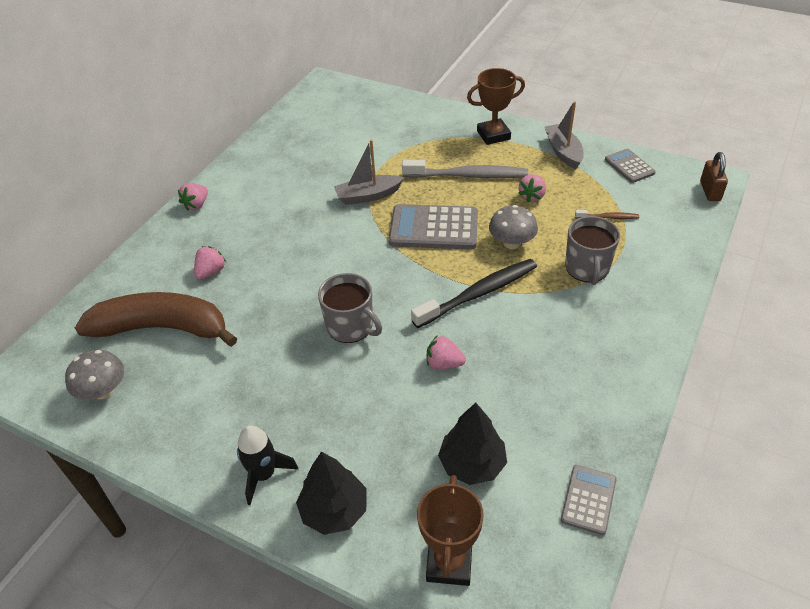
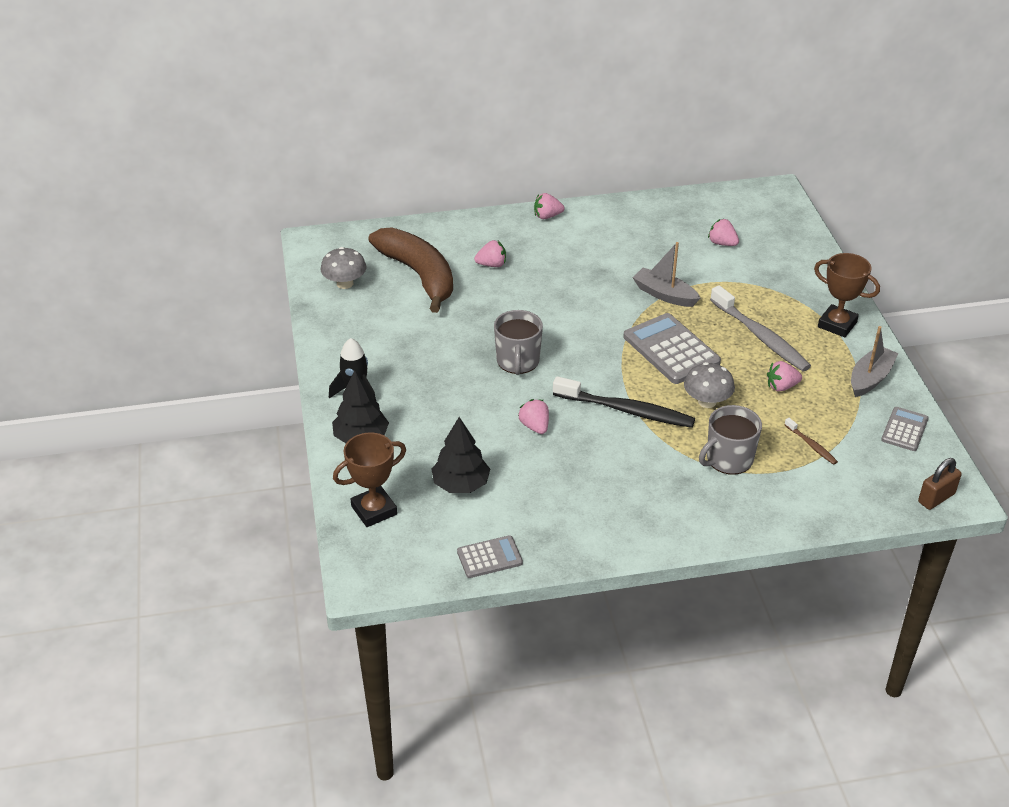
camera: 50 degrees right, 5 degrees down
(346, 136) = (722, 243): none -> pink strawberry

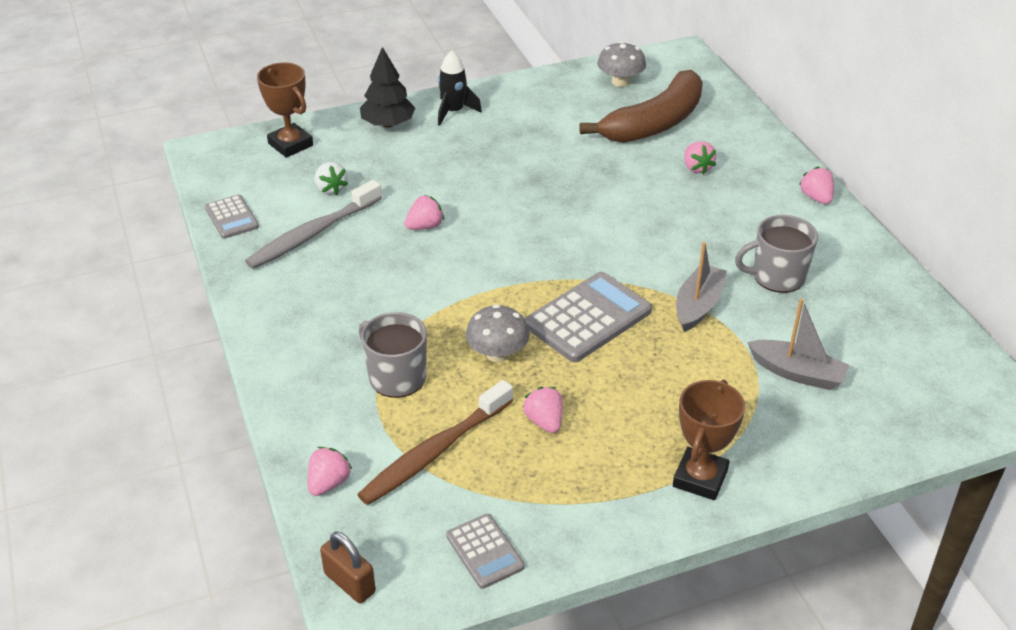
camera: 80 degrees right, 0 degrees up
(461, 484) = (331, 189): black tree -> white strawberry
(518, 361) = (529, 204): grey mug -> grey mug (777, 276)
(626, 410) = (466, 289): black toothbrush -> none
(722, 243) = (840, 353): pink strawberry -> pink strawberry (329, 483)
(760, 336) = (643, 398): grey toothbrush -> grey toothbrush (312, 234)
(811, 445) = (434, 452): brown toothbrush -> brown toothbrush, size x2.13
(870, 378) = (587, 514): grey boat -> grey boat (797, 373)
(904, 429) = (485, 551): grey calculator -> grey calculator turned 45 degrees clockwise

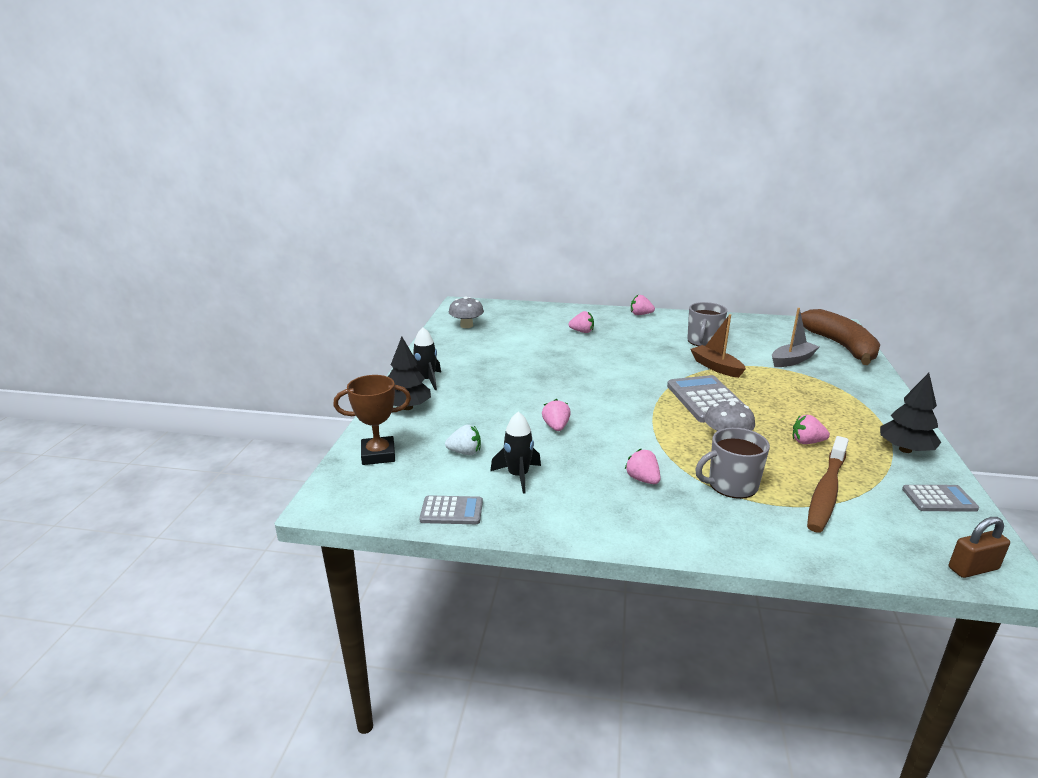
camera: 60 degrees left, 15 degrees down
(312, 234) = (518, 476): grey toothbrush -> black rocket
(329, 483) = (850, 549): pink strawberry -> pink strawberry (642, 479)
(434, 452) = (826, 491): brown toothbrush -> brown toothbrush turned 45 degrees clockwise
(595, 514) = (905, 450): none -> black tree
(655, 123) = (523, 329): brown banana -> brown banana (841, 346)
(698, 306) = (716, 367): grey boat -> brown boat
(700, 478) = (877, 410): brown trophy -> none

